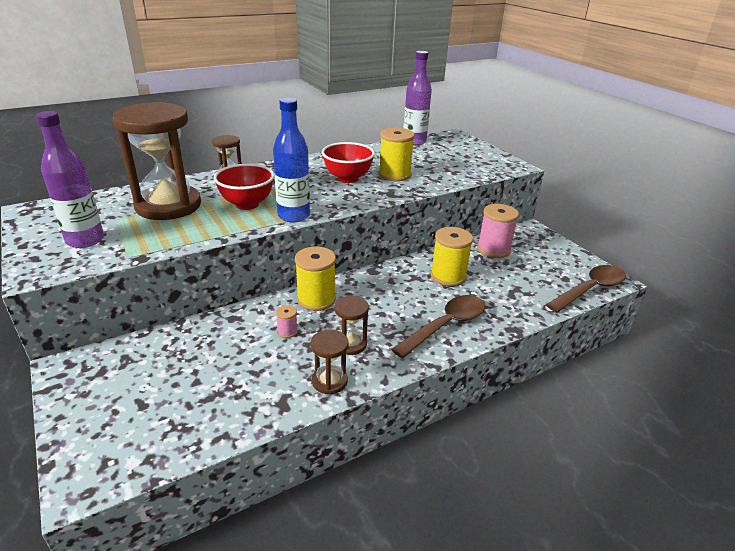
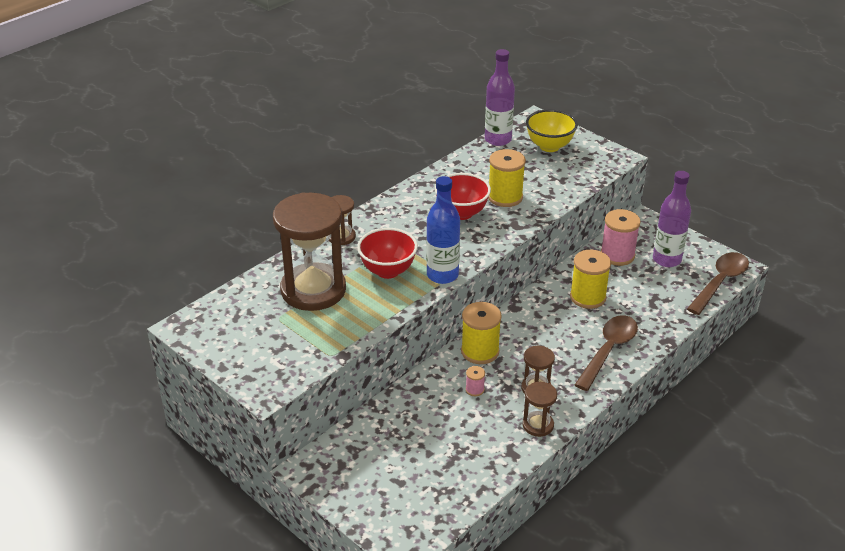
camera: 15 degrees left, 5 degrees up
(85, 240) = (274, 348): purple bottle -> purple bottle (666, 259)
(456, 151) = (549, 146): none -> yellow bowl

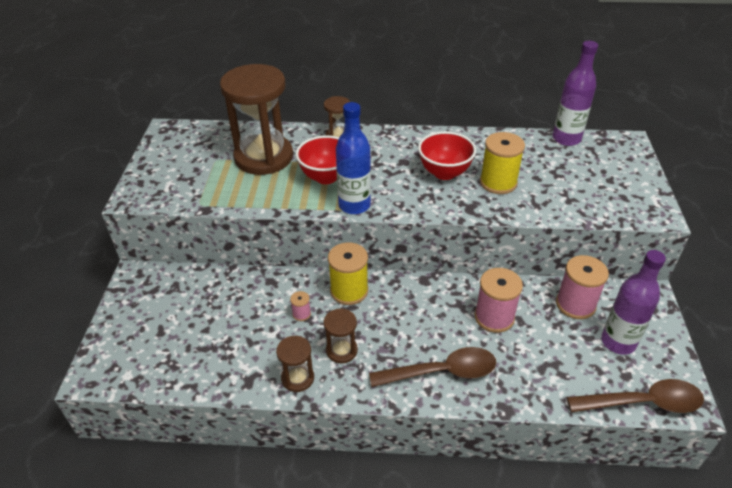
camera: 50 degrees right, 5 degrees up
(549, 146) = (604, 168): yellow bowl -> none
(587, 297) = (494, 317): yellow spool -> pink spool

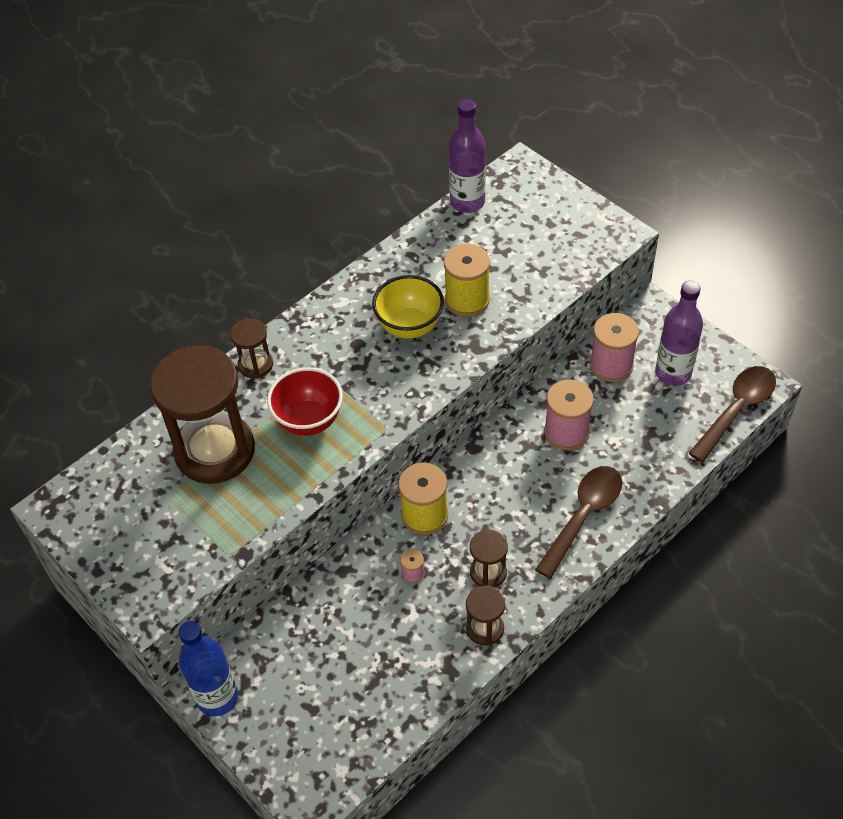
camera: 45 degrees left, 10 degrees up
(354, 205) = (376, 428): blue bottle -> blue bottle (217, 697)
(444, 173) = (409, 326): red bowl -> yellow bowl

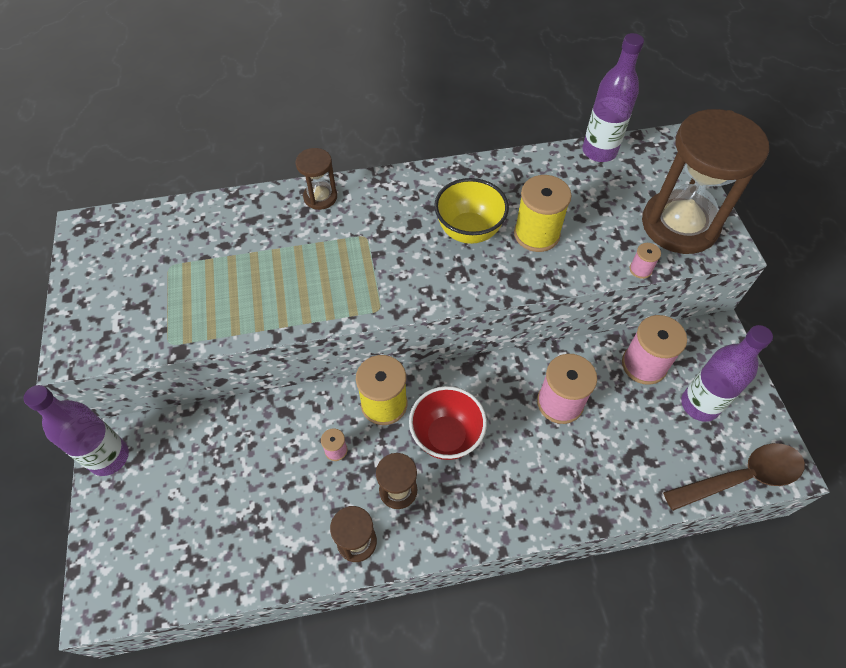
camera: 30 degrees right, 5 degrees up
(215, 450) = (232, 249): brown hourglass -> brown hourglass (679, 225)
(217, 697) = (109, 457): blue bottle -> purple bottle
(309, 420) = (323, 266): red bowl -> red bowl (446, 436)
(568, 286) = (640, 269): none -> pink spool
(583, 516) = (520, 491): brown spoon -> none

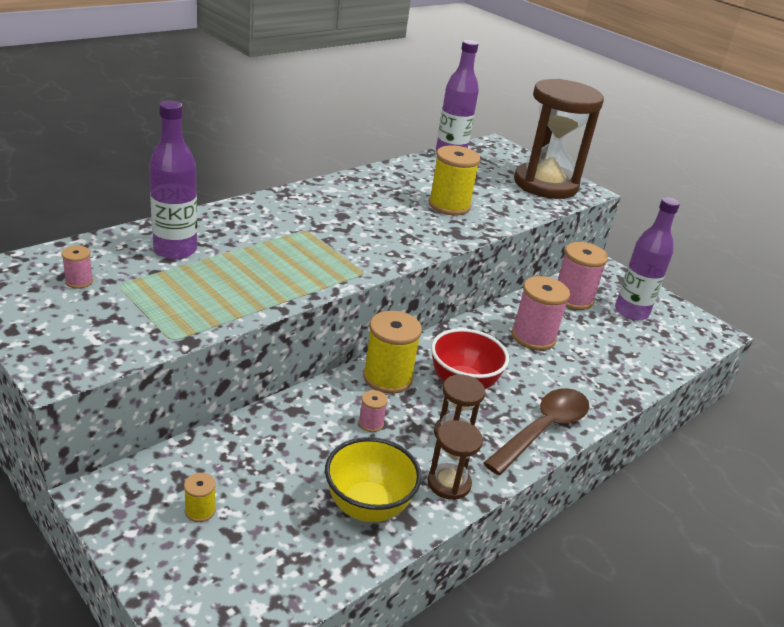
camera: 35 degrees left, 25 degrees down
(109, 457) = (117, 507): purple bottle -> purple bottle (175, 250)
(158, 485) = (200, 511): none -> yellow spool
(320, 197) = (238, 213): brown hourglass -> none
(469, 231) = (393, 212): yellow bowl -> yellow bowl (367, 507)
(640, 269) = (543, 212): pink spool -> pink spool (79, 281)
(741, 477) = (696, 345): brown spoon -> brown spoon (543, 429)

